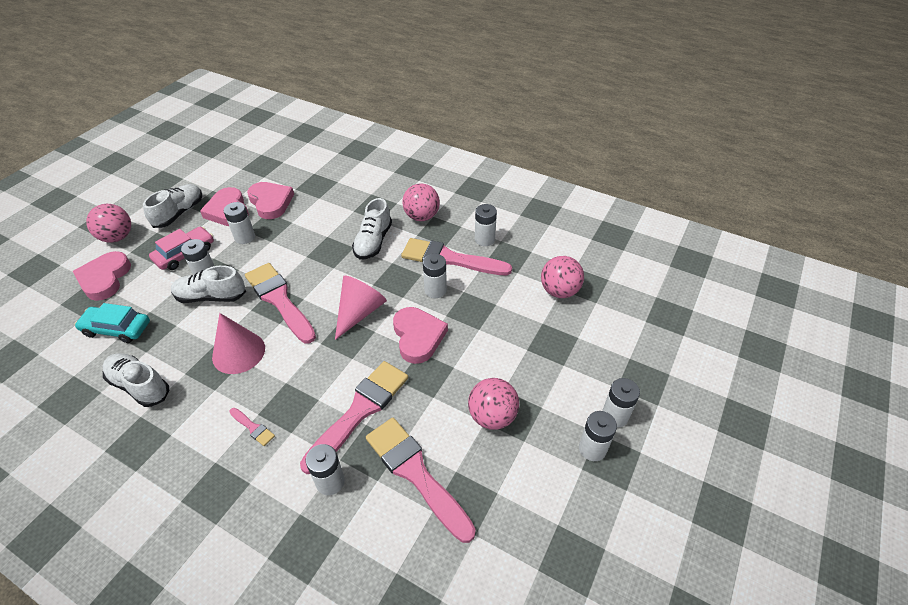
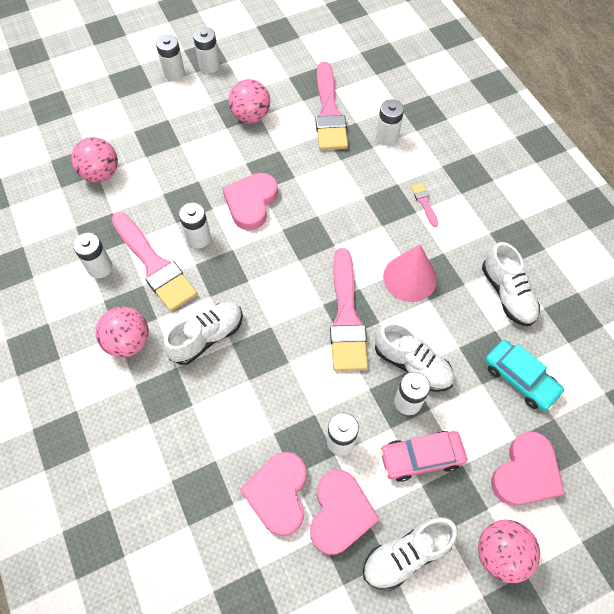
camera: 145 degrees left, 15 degrees up
(359, 312) = (281, 256): pink cone -> none
(360, 411) = (338, 170): pink brush -> none

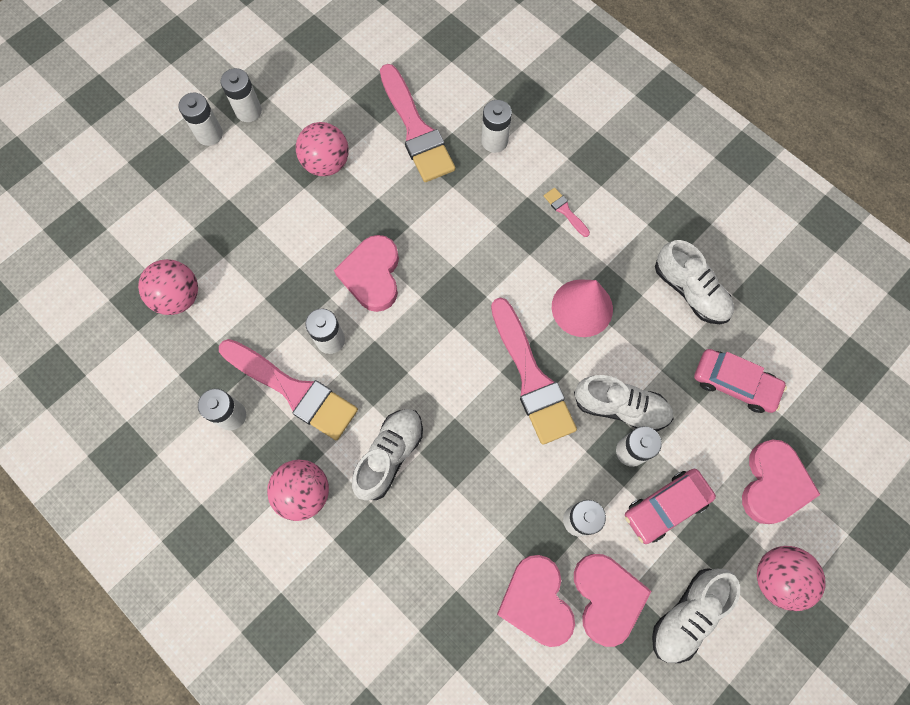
camera: 20 degrees left, 10 degrees up
(520, 379) = (734, 383): turquoise car -> pink car

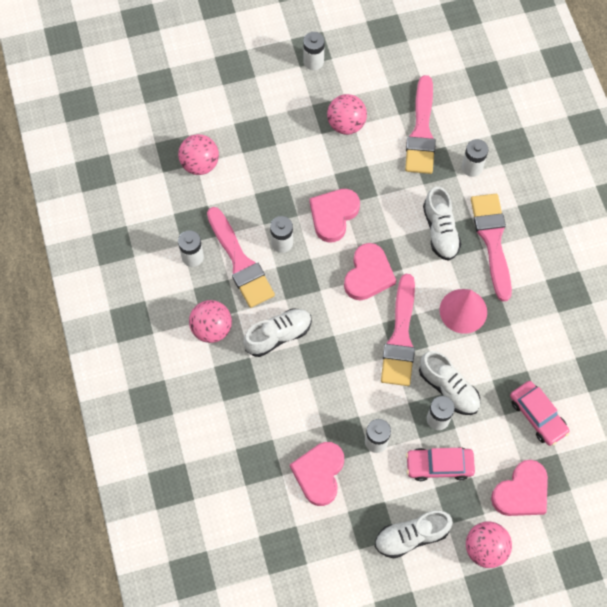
camera: 30 degrees right, 5 degrees down
(209, 134) = (278, 65): white battery -> none
(565, 211) = (492, 240): pink brush -> pink brush, size x2.37
(607, 597) = (365, 497): pink heart -> pink heart (368, 275)
(690, 291) = (546, 340): white shoe -> white shoe (440, 231)

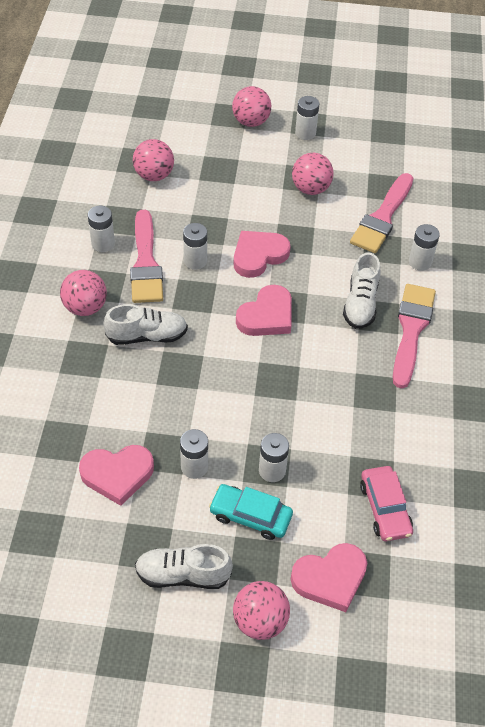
camera: 20 degrees right, 15 degrees down
(258, 67) = (251, 122): none -> pink ball
(319, 474) = (117, 474): pink heart -> pink heart turned 135 degrees counterclockwise
(400, 337) = (271, 381): pink brush -> none
(439, 465) = (250, 516): pink car -> turquoise car
(448, 388) = (298, 446): white shoe -> none
(463, 311) = (350, 381): pink cone -> none

